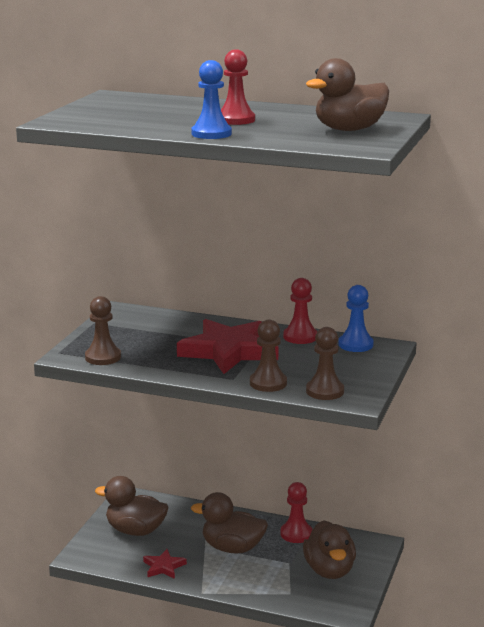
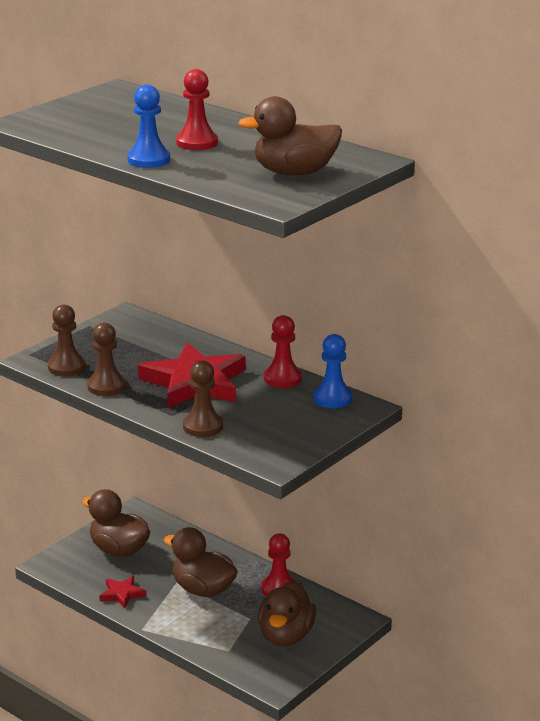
camera: 20 degrees right, 5 degrees up
(325, 391) = (251, 447): brown pawn -> brown pawn (106, 386)

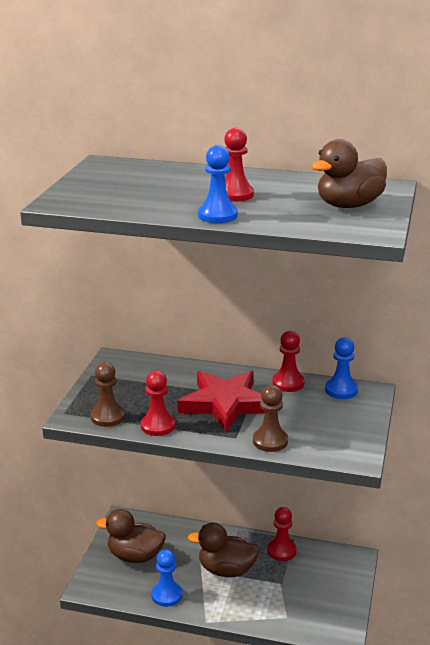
camera: 25 degrees left, 0 degrees up
(106, 386) = (158, 426): brown pawn -> red pawn
(122, 594) = (166, 595): red star -> blue pawn
(285, 636) = (318, 589): brown duck -> none

